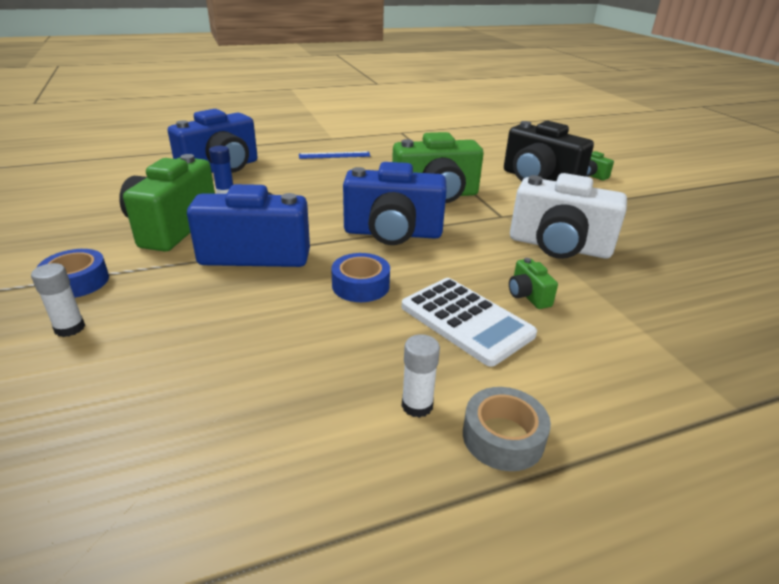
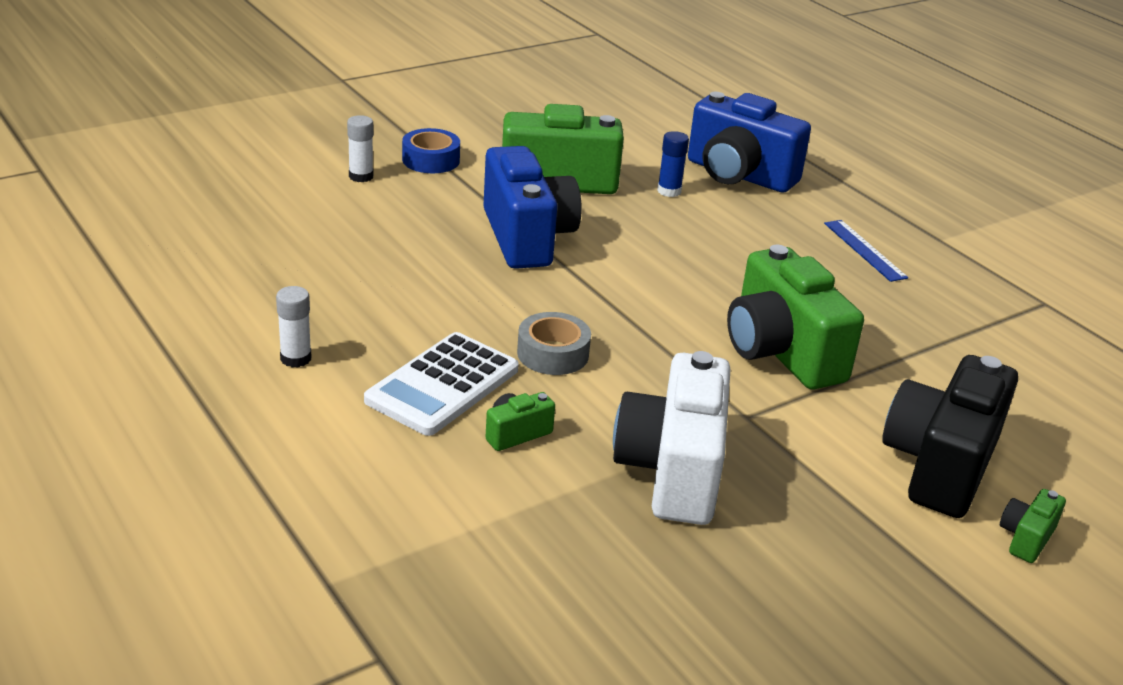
camera: 75 degrees right, 0 degrees up
(360, 285) = (488, 310): blue tape -> none
(393, 233) = (629, 322): blue camera -> none
(503, 437) = (261, 408): grey tape -> grey tape (553, 354)

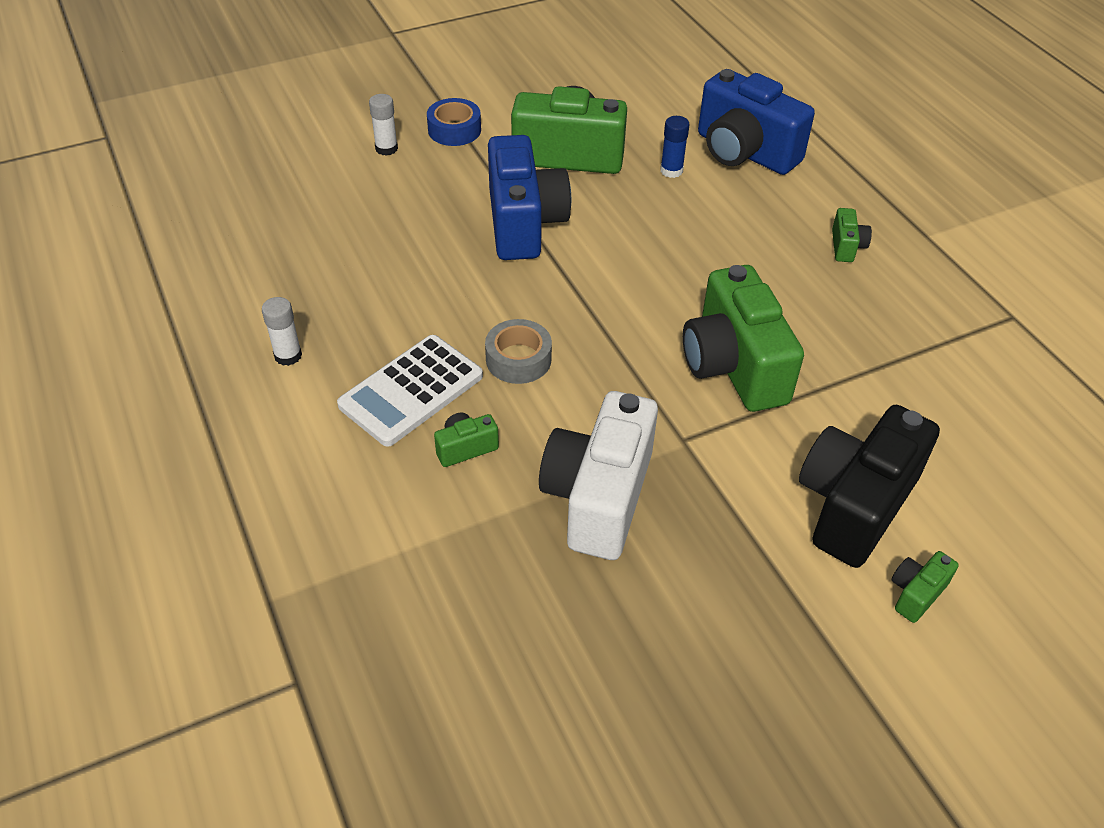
camera: 10 degrees right, 15 degrees up
(864, 250) = (846, 246): blue ruler -> green camera

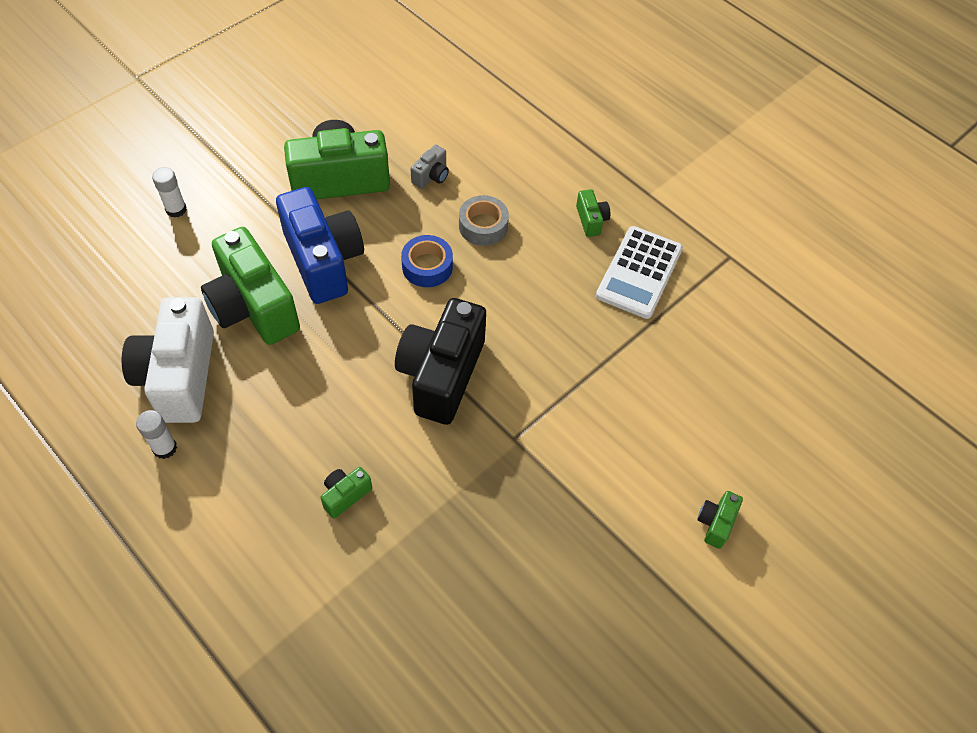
camera: 20 degrees left, 10 degrees up
(411, 391) = (283, 453): white calculator -> white calculator (639, 273)
(454, 130) = (231, 175): blue tape -> blue tape (427, 266)
(518, 359) = (361, 399): grey tape -> grey tape (483, 226)
(598, 497) = (464, 509): white camera -> white camera (179, 376)
(671, 171) = (431, 176): blue glue stick -> grey camera
(733, 366) = (534, 359): green camera -> green camera (253, 307)
(744, 152) = (486, 143): blue camera -> none
(854, 504) = (655, 460): black camera -> black camera (441, 374)

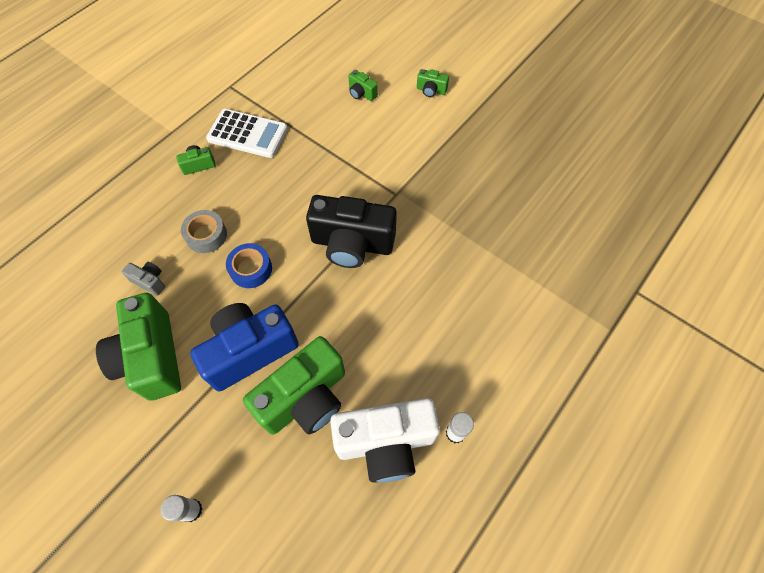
camera: 95 degrees left, 5 degrees up
(345, 495) = (463, 289): green camera -> green camera (361, 93)

